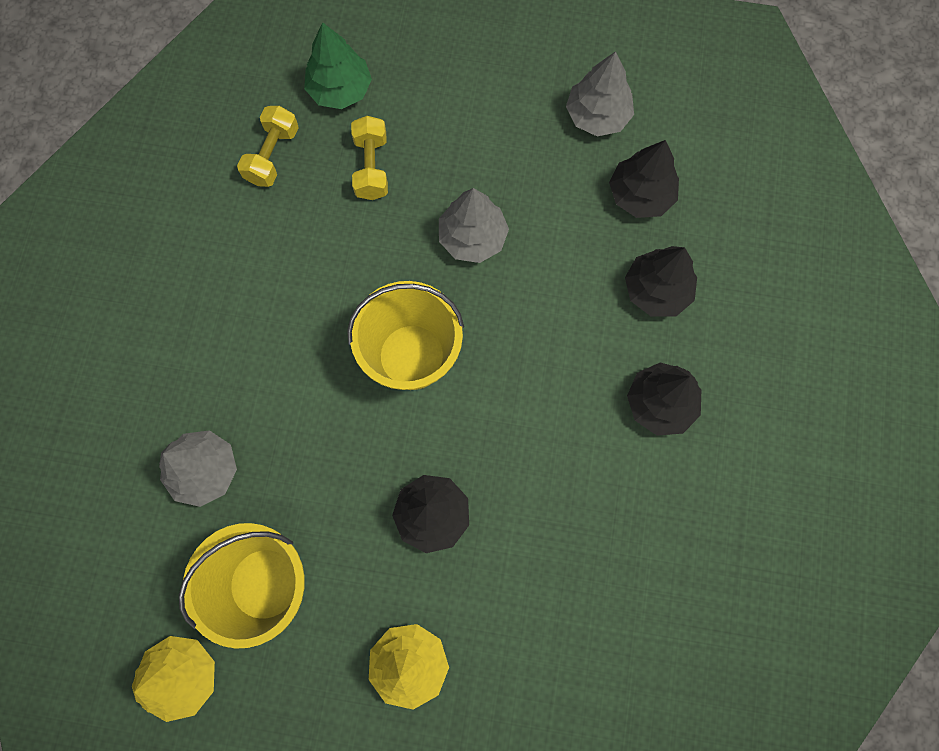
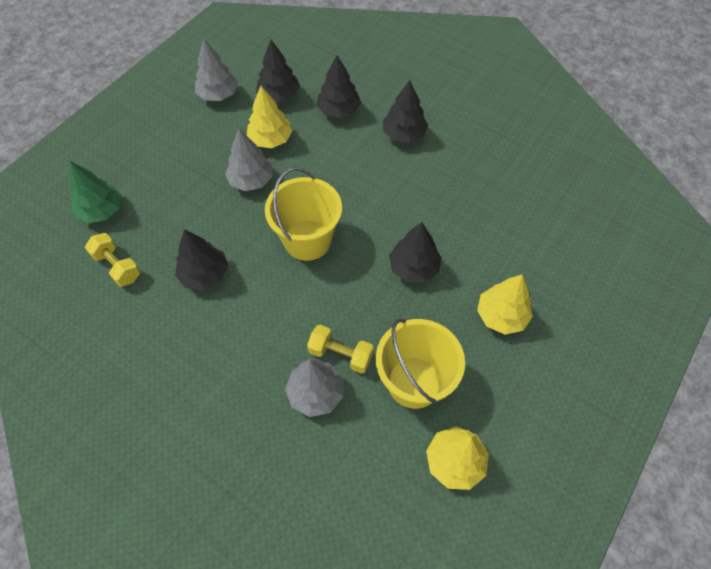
camera: 65 degrees left, 15 degrees down
(306, 259) = (205, 274): none -> black tree
(371, 167) = (168, 214): yellow dumbbell -> yellow dumbbell (340, 354)
(554, 225) = (270, 139): none -> yellow tree

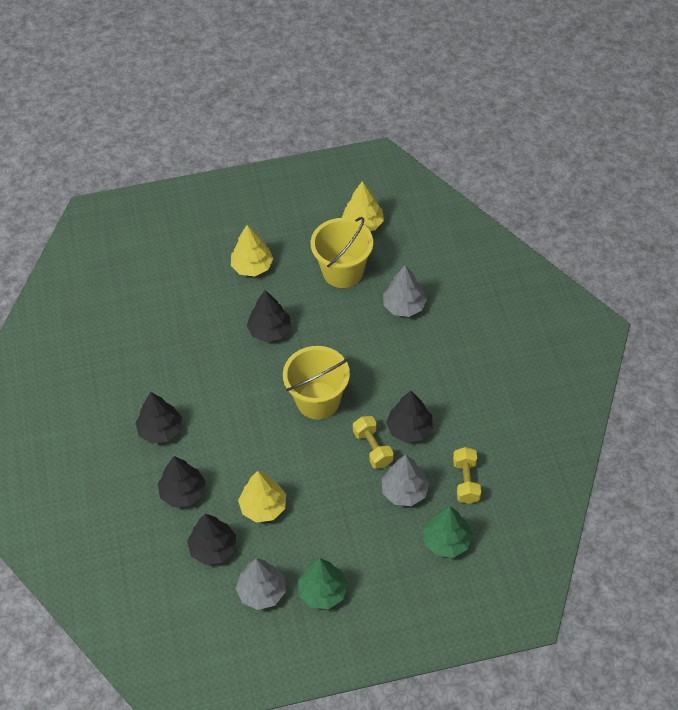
camera: 135 degrees left, 5 degrees down
(174, 121) = (322, 591): none -> green tree
(251, 180) = (312, 480): grey tree -> grey tree (404, 491)
(340, 354) = (369, 315): yellow dumbbell -> yellow dumbbell (373, 448)

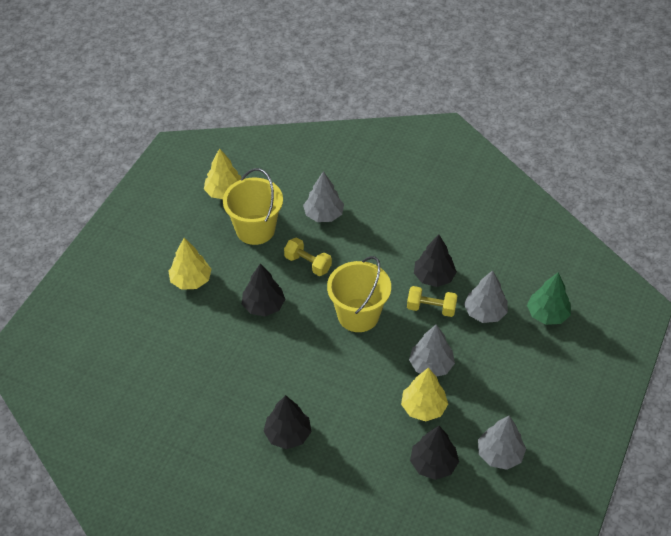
camera: 55 degrees left, 5 degrees down
(183, 492) = (362, 454): black tree -> none
(311, 485) = (431, 365): none -> grey tree
(322, 591) = (530, 414): green tree -> none
(466, 481) = (507, 273): yellow dumbbell -> yellow dumbbell (308, 264)

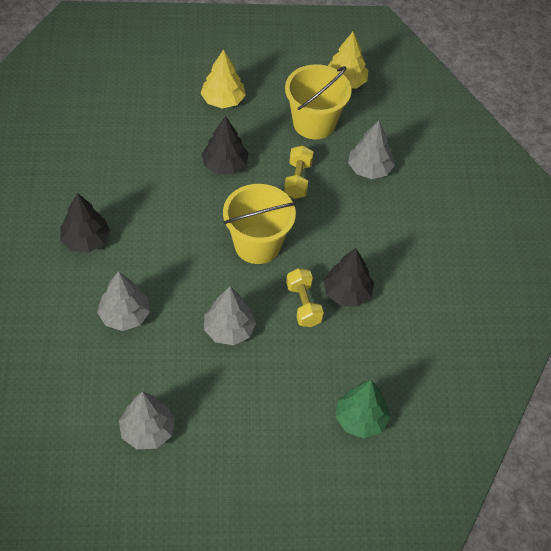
camera: 60 degrees right, 5 degrees up
(423, 407) = (172, 341): yellow tree -> none
(433, 464) = (107, 373): black tree -> none
(485, 312) = (327, 356): grey tree -> grey tree (124, 315)

